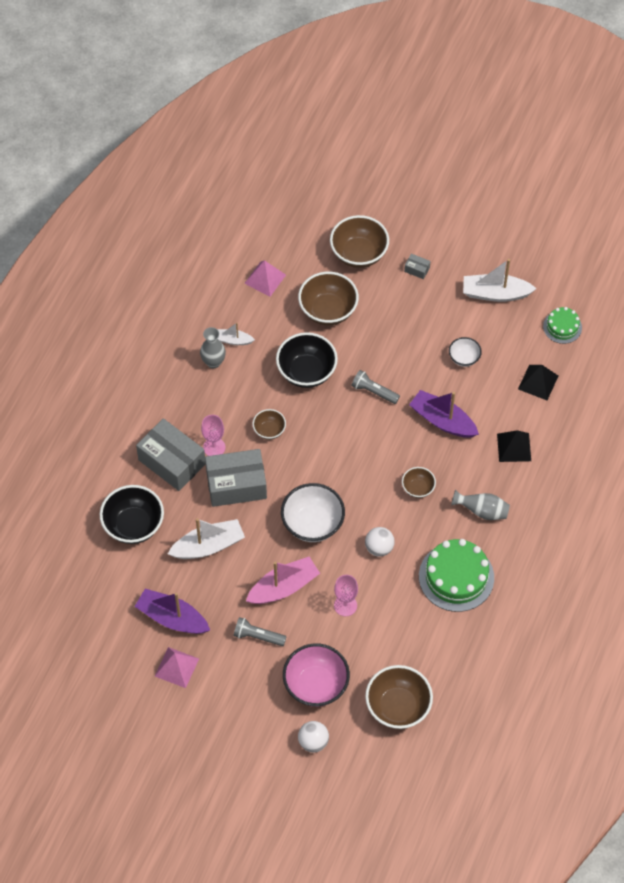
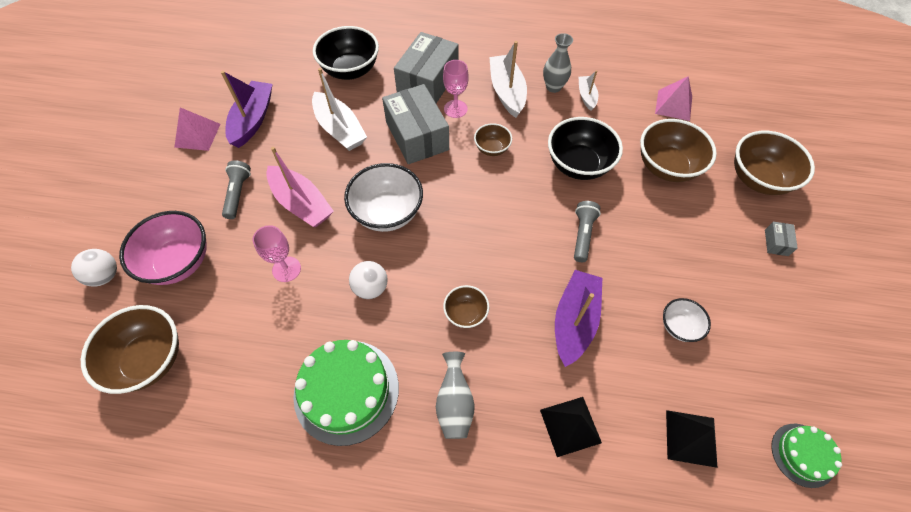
camera: 75 degrees right, 0 degrees up
(495, 293) = (800, 345): white boat -> white boat (507, 92)

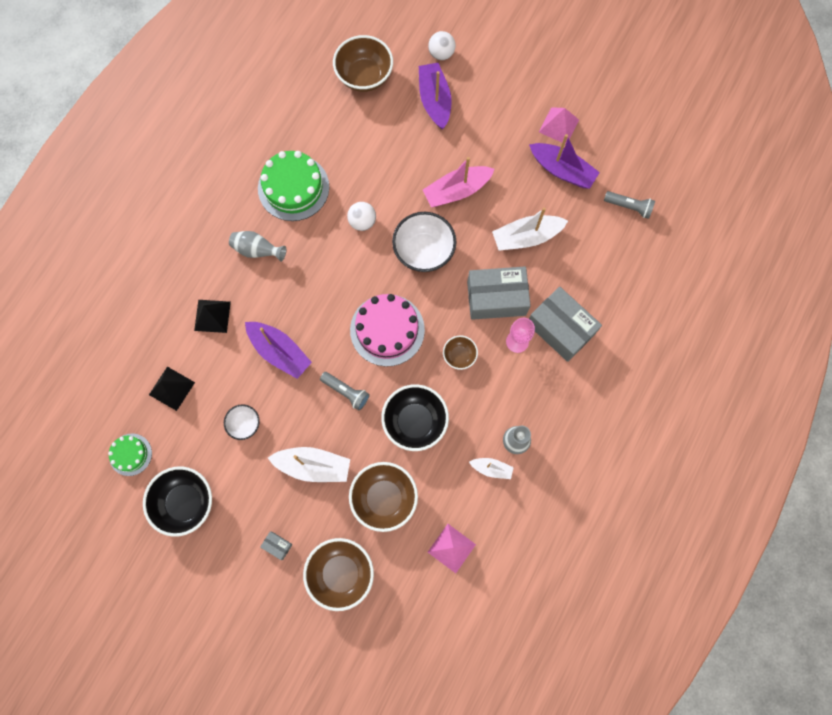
camera: 110 degrees right, 15 degrees up
(179, 262) = (434, 100): pink bowl -> purple boat
(238, 194) = (483, 147): grey flashlight -> grey flashlight (629, 207)
(286, 269) = (400, 169): pink goblet -> none
(350, 70) = (599, 264): black bowl -> black bowl (185, 503)
(466, 313) = (316, 279): brown bowl -> none
(494, 219) = (387, 330): none -> pink cake
(507, 92) = (523, 396): white boat -> white boat (313, 466)

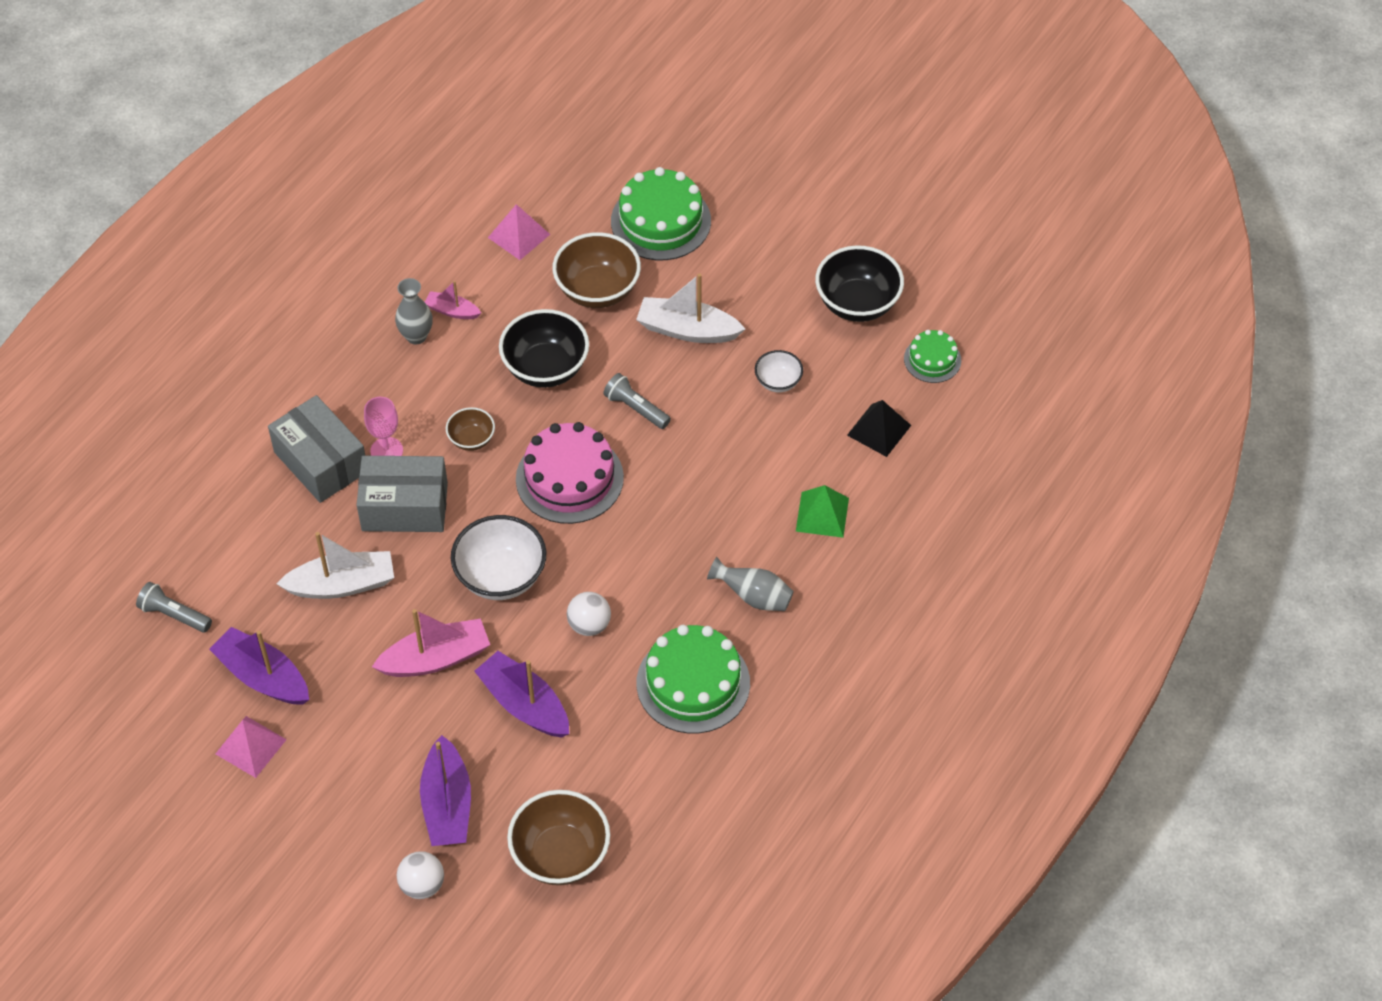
camera: 175 degrees left, 20 degrees down
(212, 316) = (822, 514): black pyramid -> green pyramid
(277, 545) = (739, 253): grey box -> none
(279, 352) = (726, 462): purple boat -> purple boat (524, 704)
(341, 573) = (661, 221): brown bowl -> green cake
(491, 469) = (452, 311): white boat -> pink boat

